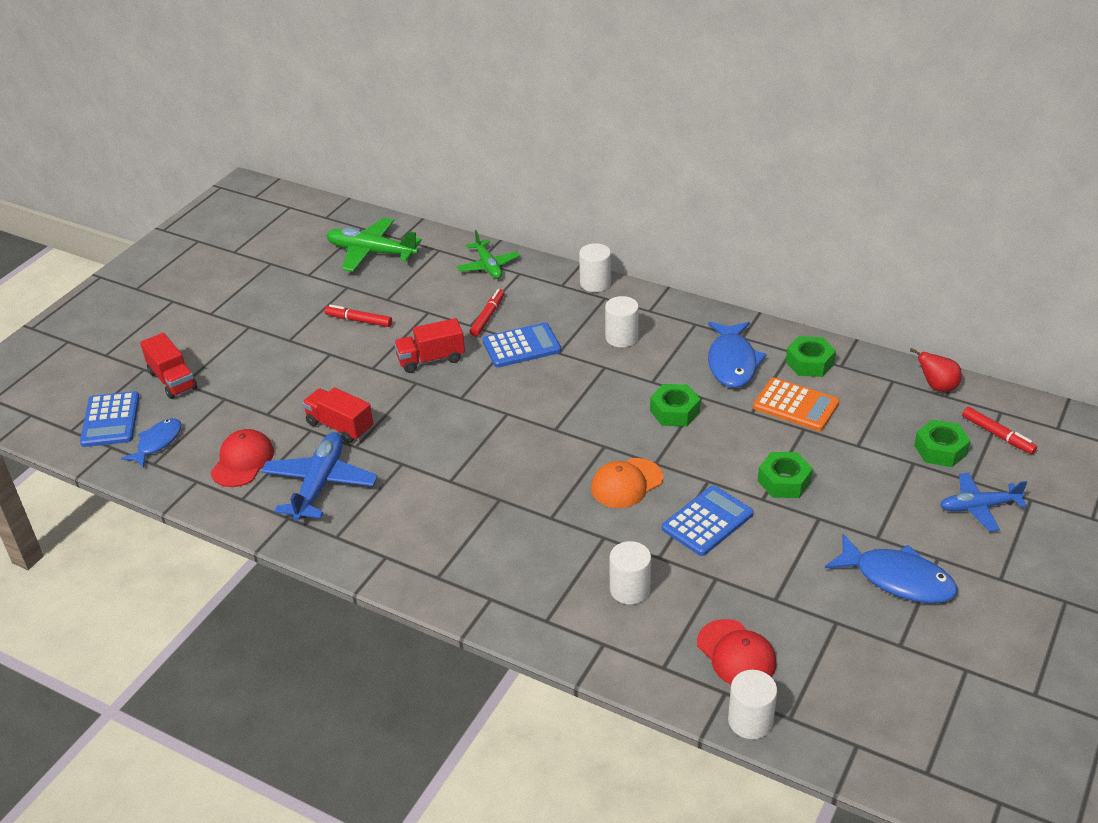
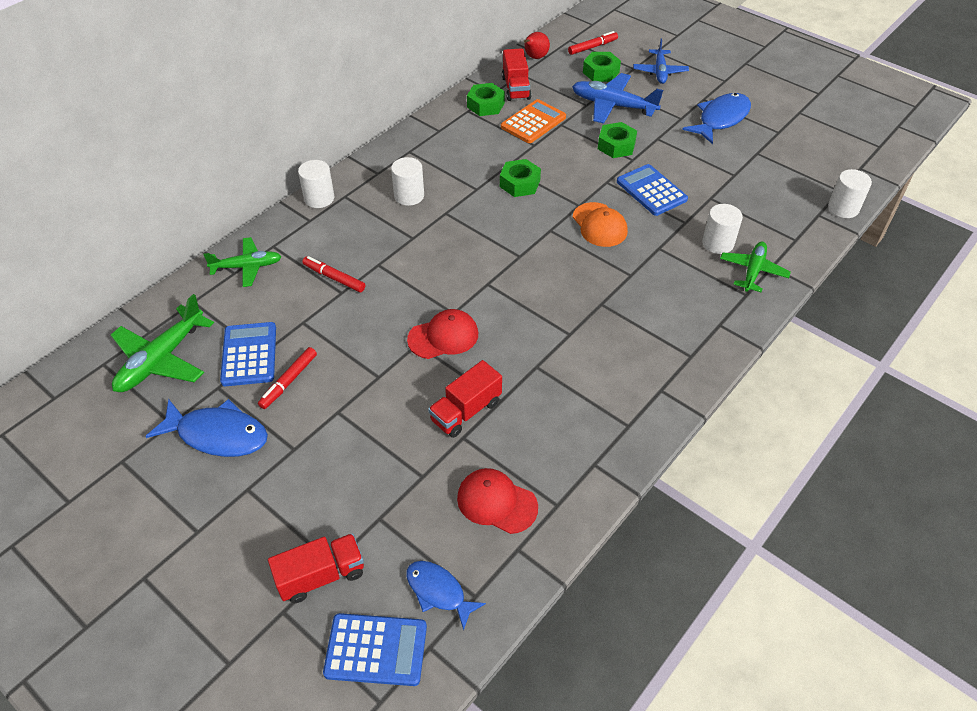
camera: 80 degrees left, 10 degrees up
(320, 484) = (550, 434): blue plane -> blue plane (612, 106)
(431, 359) = (384, 328): red truck -> red truck (516, 88)
(521, 346) = (392, 260): blue calculator -> blue calculator (249, 354)
(589, 625) = (753, 271): none -> green plane
(732, 362) = (469, 142): blue fish -> blue fish (217, 434)
(736, 654) = (784, 202): red cap -> red cap (443, 337)

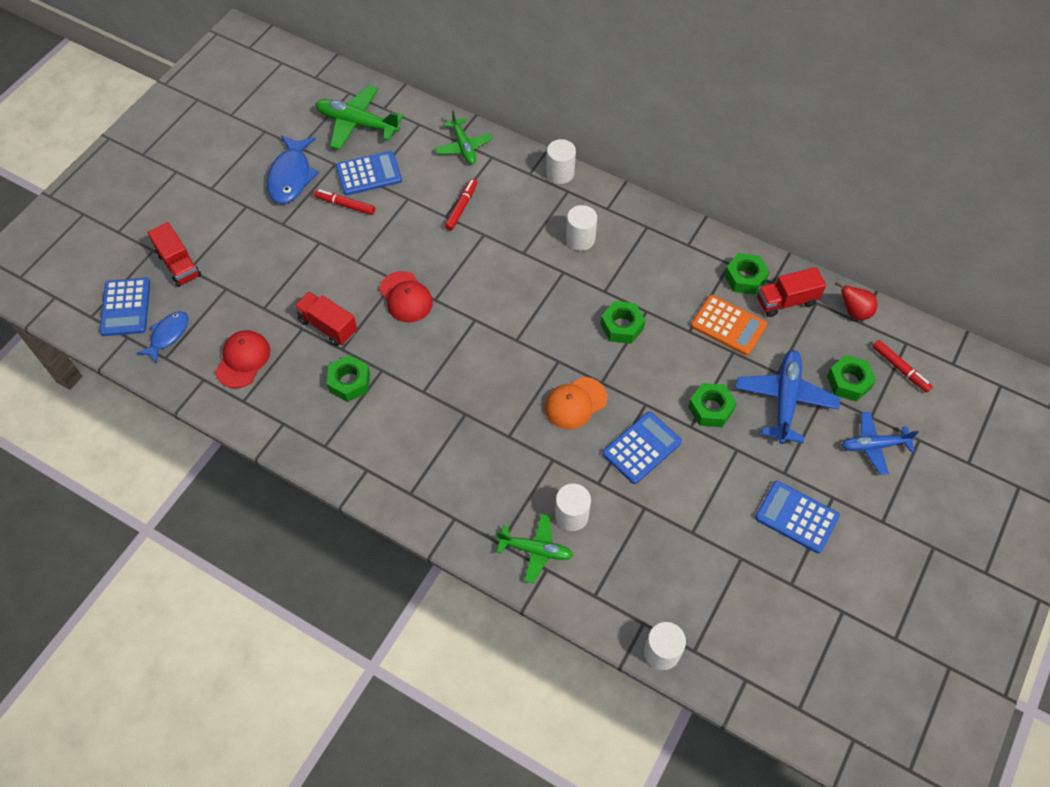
camera: 80 degrees right, 10 degrees up
(547, 396) = (349, 382): none -> green nut
(721, 119) = (796, 517): blue fish -> blue calculator

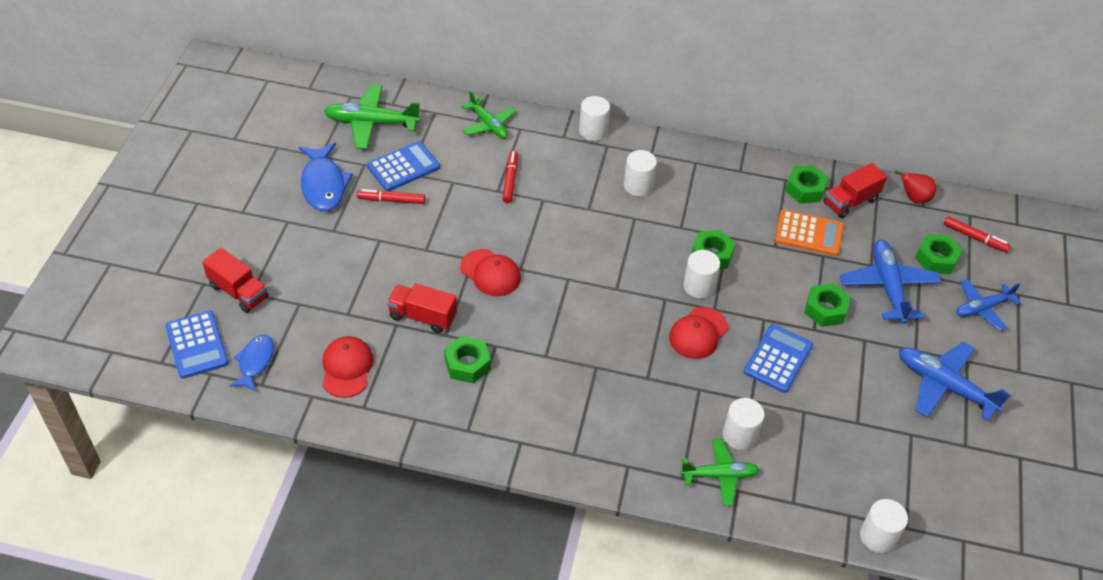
camera: 20 degrees left, 10 degrees down
(575, 403) = (698, 333): orange cap -> red cap
(596, 356) = (698, 286): none -> white cylinder
(796, 517) = (944, 386): blue calculator -> blue plane

